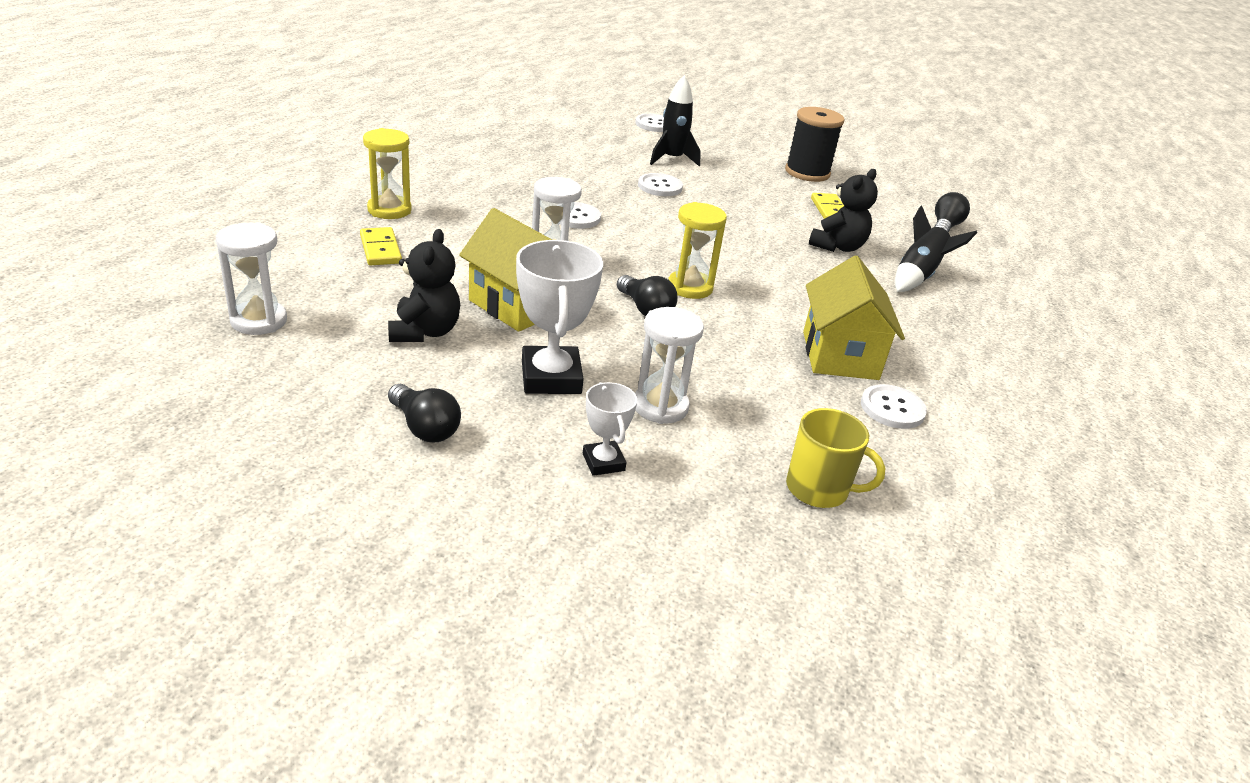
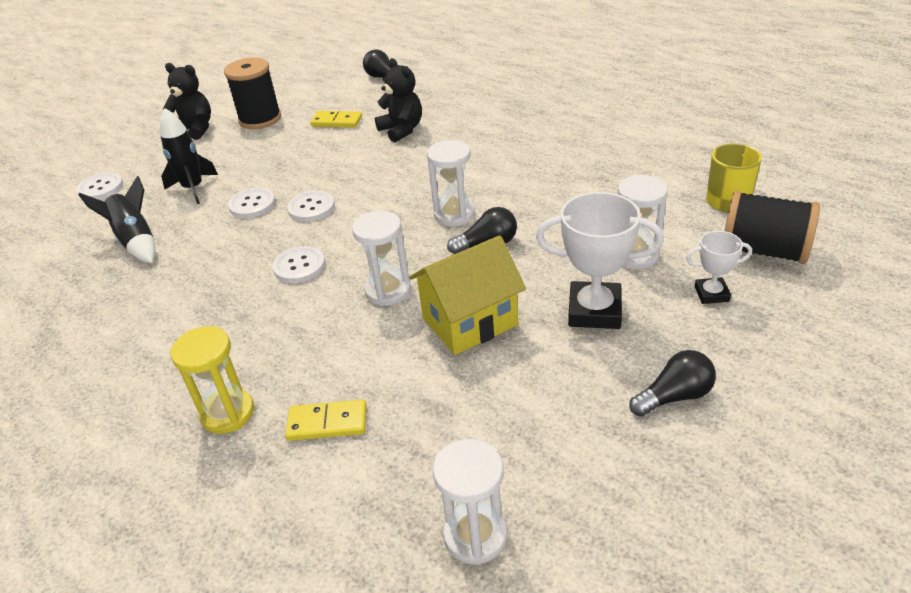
camera: 65 degrees left, 5 degrees up
(424, 332) = (512, 391): black teddy bear -> black teddy bear (195, 129)
(690, 287) = (454, 215): yellow hourglass -> white hourglass
(710, 514) = (764, 251): none -> black spool
(840, 355) = (565, 161): yellow house -> none
(892, 408) = (633, 153): white button -> white button (311, 207)
(918, 276) = (456, 105): black rocket -> black rocket (136, 241)

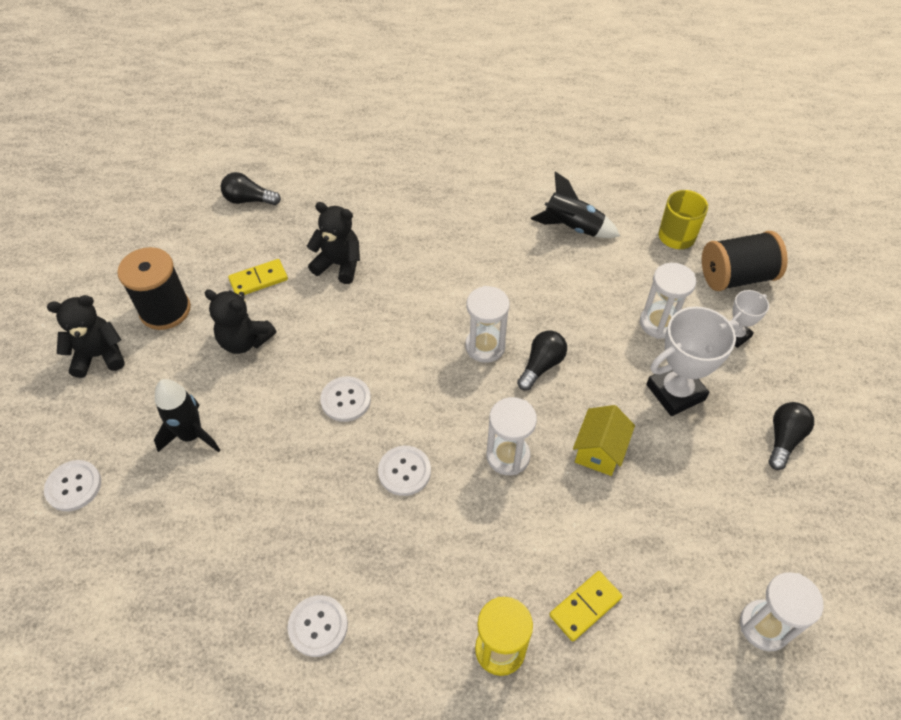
camera: 40 degrees left, 15 degrees up
(136, 241) = (202, 530): black rocket -> black rocket (572, 227)
(252, 204) = (280, 424): white button -> white button (318, 626)
(287, 151) = (245, 341): none -> black teddy bear
(470, 322) = (599, 451): yellow house -> yellow house, size x0.66

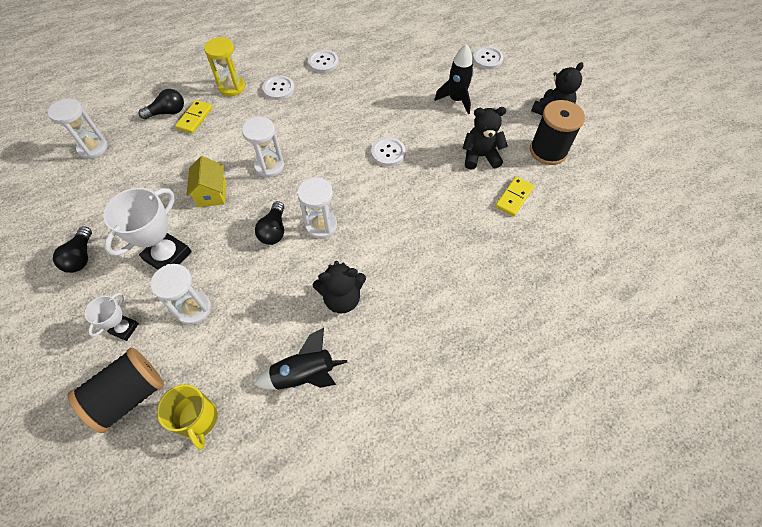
camera: 150 degrees right, 5 degrees up
(249, 200) = (592, 256): black light bulb -> black light bulb (167, 112)
(339, 265) = (471, 236): black teddy bear -> black teddy bear (342, 298)
(404, 471) = (326, 133): white button -> white button (278, 88)

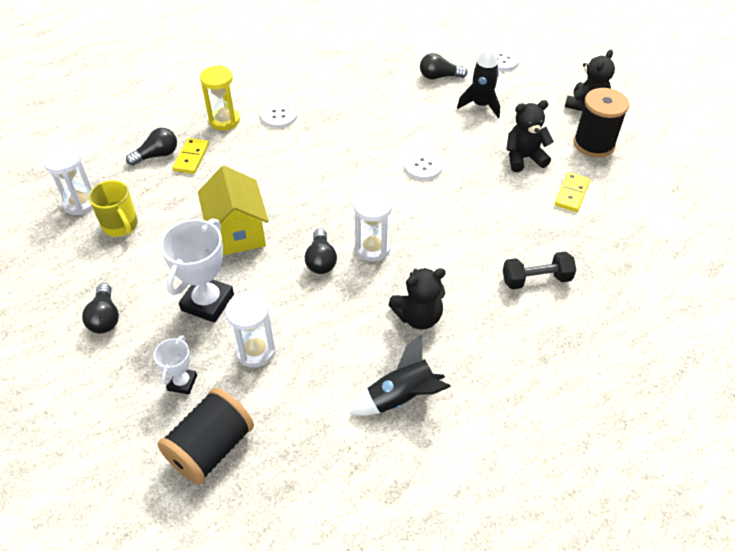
camera: 10 degrees left, 10 degrees down
(198, 419) = (298, 459): yellow mug -> yellow mug (121, 225)
(212, 193) = (237, 232): yellow house -> yellow house, size x1.51
(269, 166) = (294, 196): white hourglass -> none
(323, 62) = (321, 83): white button -> none
(427, 68) = (439, 77): none -> black light bulb
(457, 278) = (536, 279): none -> black dumbbell

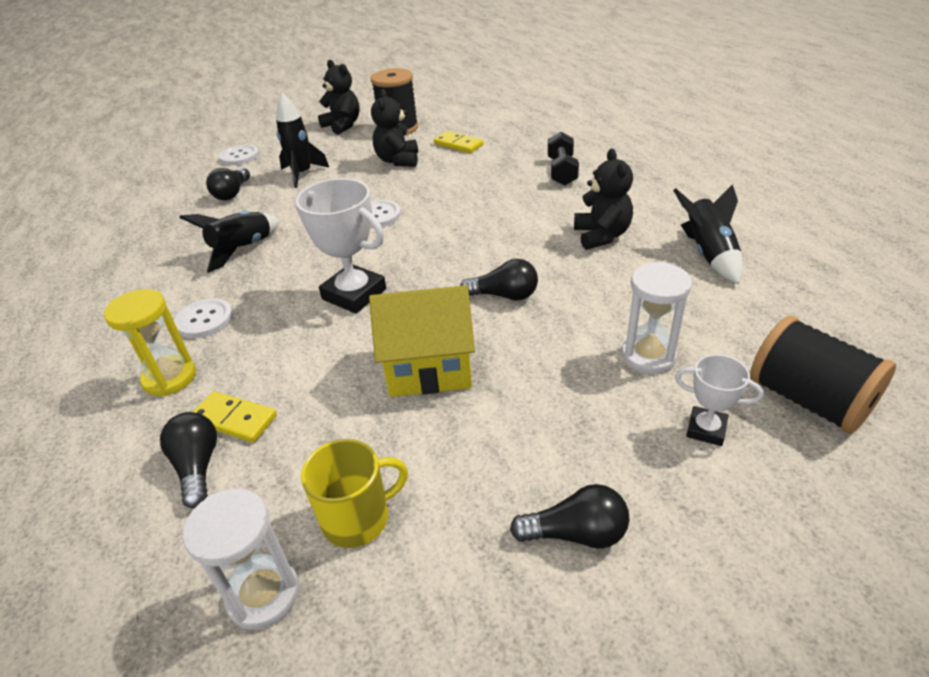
camera: 75 degrees left, 10 degrees down
(207, 302) = (559, 401): white trophy -> white trophy (354, 294)
(361, 107) = (242, 249): none -> black rocket
(372, 248) = (495, 257): white hourglass -> none

